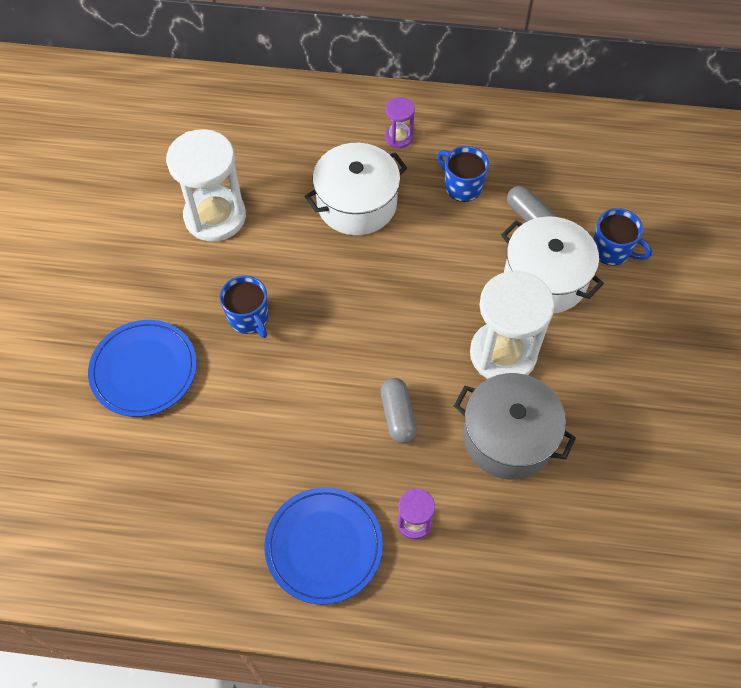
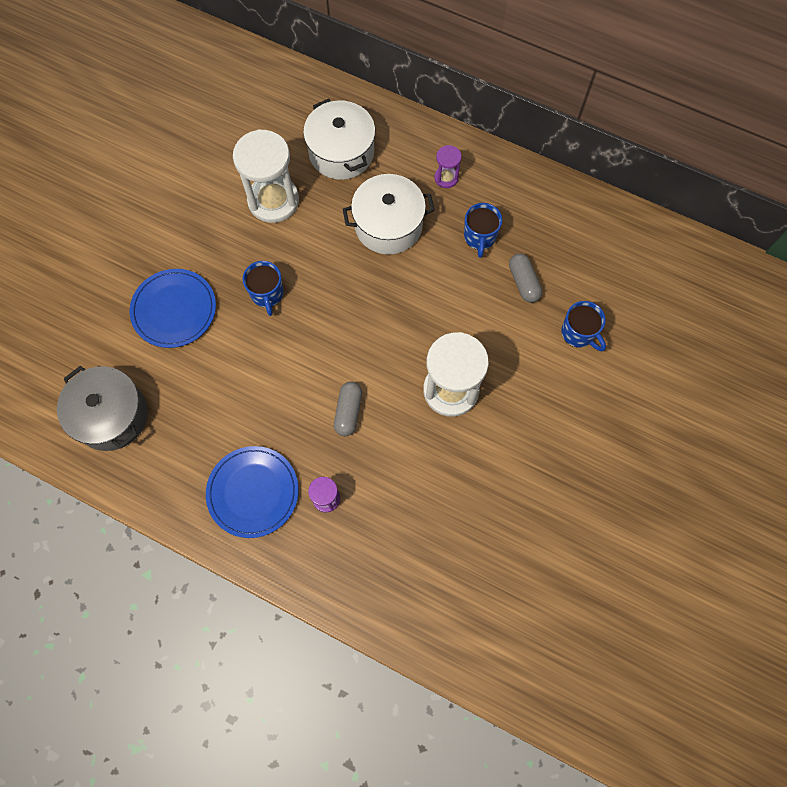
camera: 20 degrees right, 10 degrees up
(462, 186) = (479, 237): blue mug -> blue mug turned 150 degrees counterclockwise
(508, 437) = (425, 458): grey pot -> grey pot (111, 415)
(545, 278) = (512, 339): white pot -> white pot (341, 152)

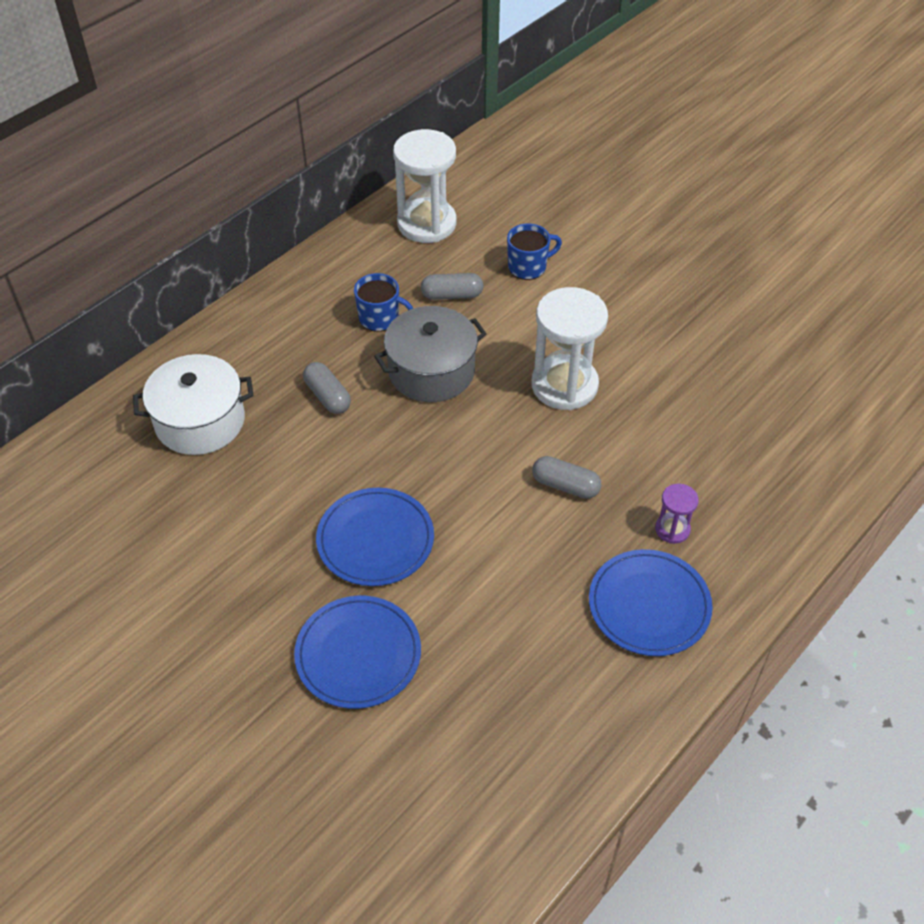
camera: 75 degrees left, 20 degrees down
(111, 415) = (498, 762): grey pot -> grey pot (431, 371)
(267, 294) = (375, 539): blue mug -> blue plate
(273, 201) = (237, 507): white hourglass -> white hourglass (426, 223)
(388, 225) = (328, 396): white pot -> grey capsule
(446, 178) = (287, 330): purple hourglass -> none

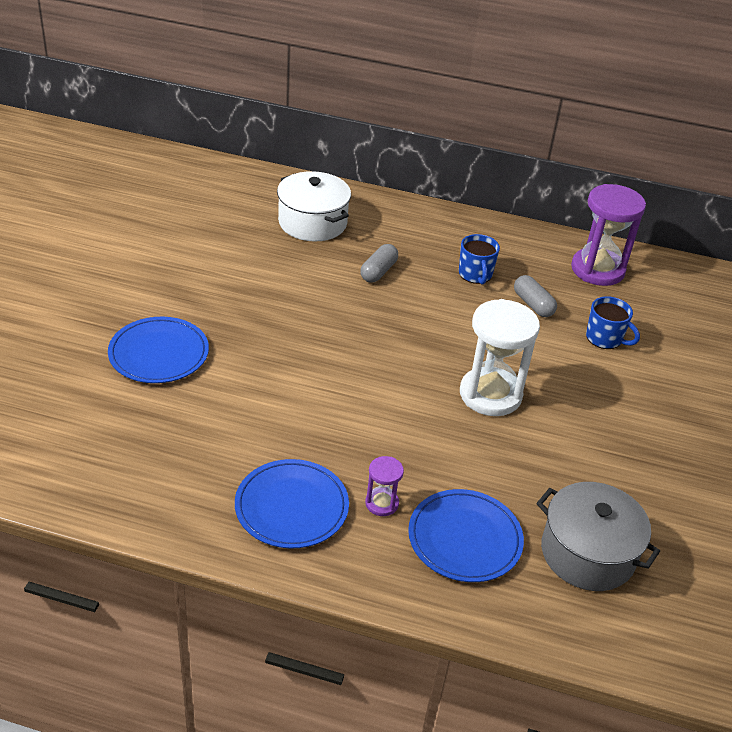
camera: 60 degrees right, 10 degrees down
(375, 539) = (263, 333): blue plate -> blue plate (465, 538)
(426, 223) = (597, 270): white hourglass -> purple hourglass
(431, 371) = (444, 316): grey pot -> grey pot (587, 553)
(565, 485) = (383, 423): grey capsule -> none

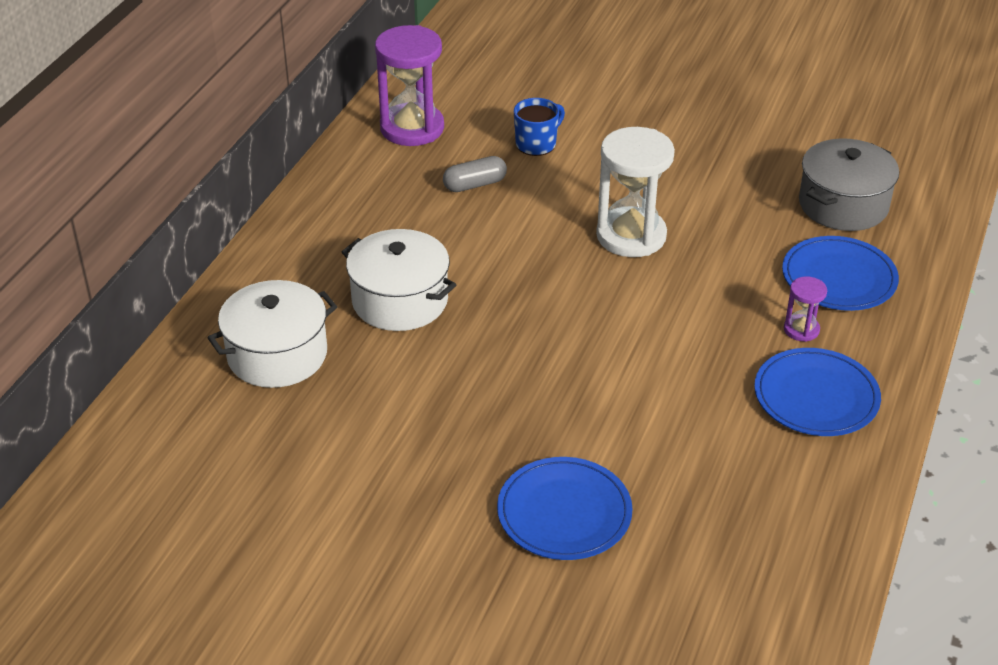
camera: 80 degrees left, 0 degrees up
(378, 271) = (400, 300): grey capsule -> white pot
(475, 274) = (413, 220): blue mug -> none

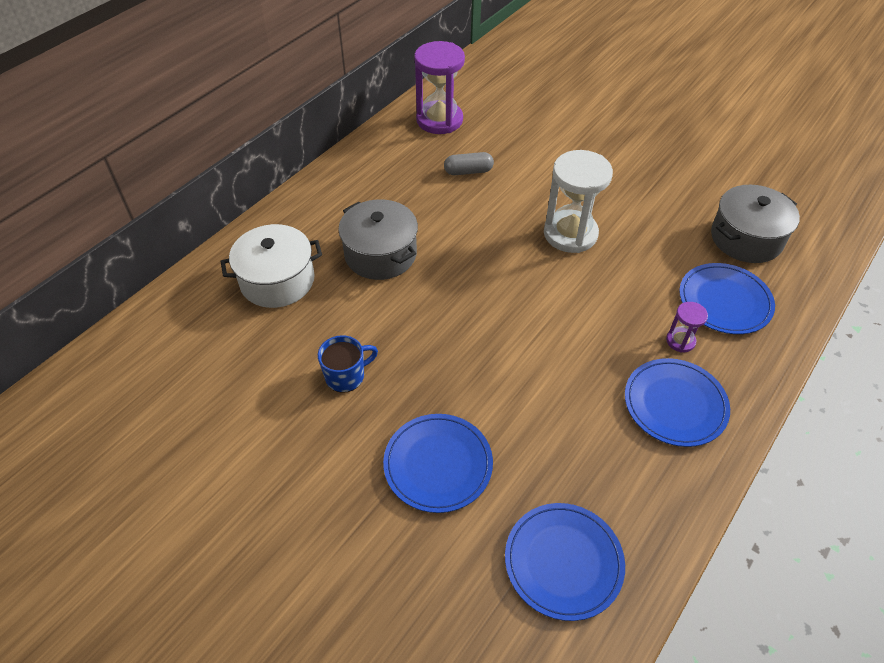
camera: 15 degrees right, 10 degrees up
(400, 300) = (380, 254): white pot -> grey pot
(537, 144) = (524, 147): blue mug -> blue mug (346, 376)
(744, 577) = (563, 562): none -> blue plate

